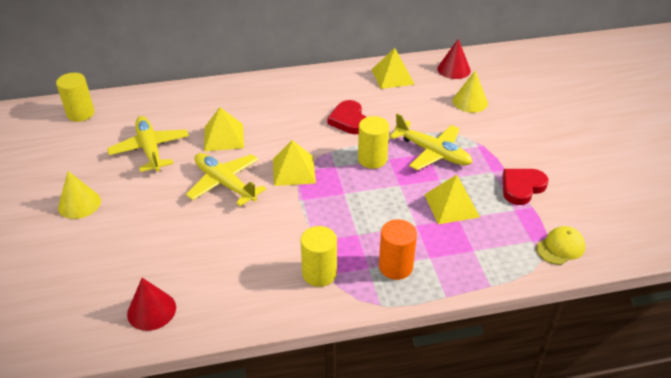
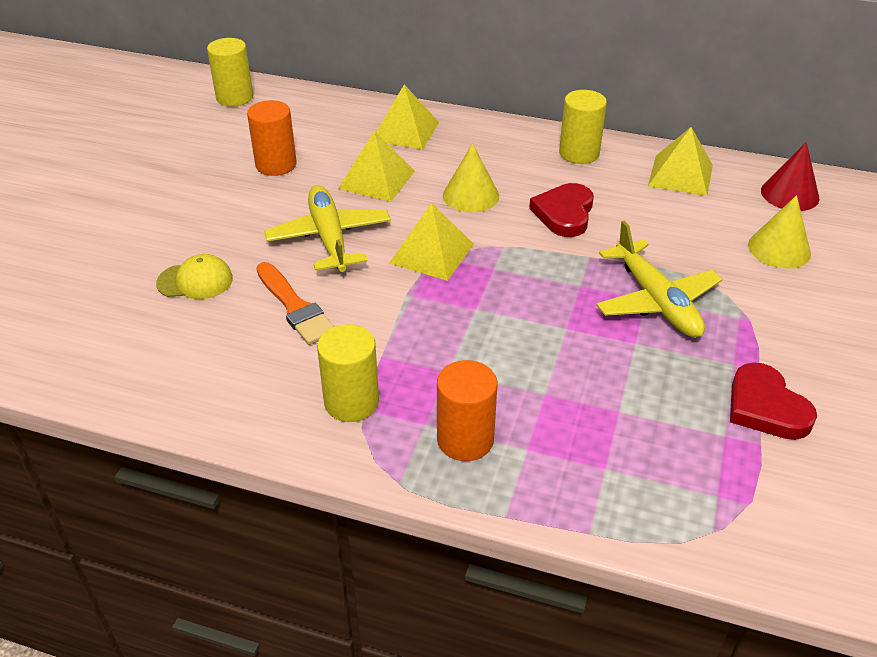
camera: 30 degrees right, 0 degrees up
(79, 204) = (145, 200): yellow cone -> yellow cone (471, 195)
(150, 150) = (276, 165): yellow plane -> orange cylinder
(151, 310) = (113, 357): red cone -> none
(240, 233) = (295, 307): none -> orange brush
(372, 159) = (555, 278): yellow cylinder -> yellow cylinder (579, 153)
(451, 205) = (624, 388): yellow pyramid -> yellow pyramid (405, 131)
(522, 187) = (765, 407): red heart -> red heart turned 105 degrees counterclockwise
(560, 247) = (760, 528): yellow cap -> yellow cap (195, 281)

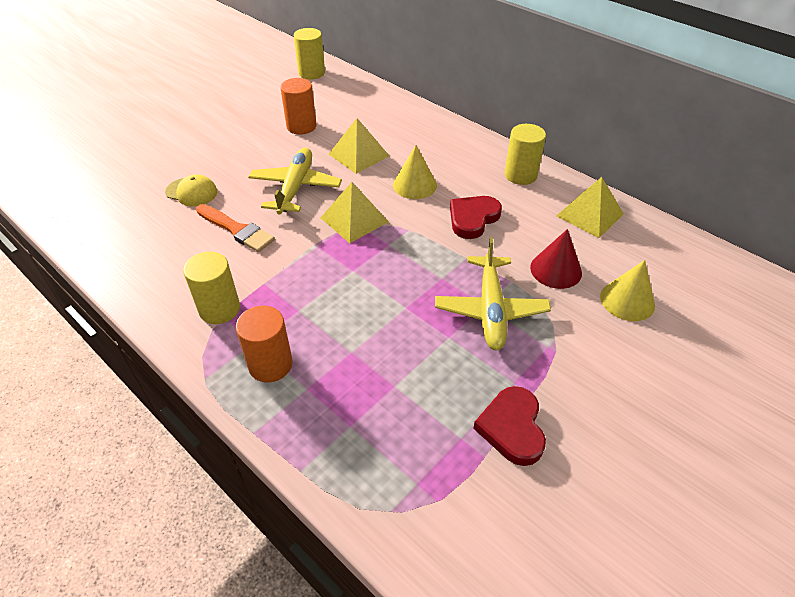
camera: 25 degrees right, 5 degrees up
(295, 307) = (236, 230): orange brush -> orange brush turned 45 degrees counterclockwise
(405, 131) = (405, 125): yellow pyramid -> none
(789, 194) = (673, 257): red cone -> red cone (556, 270)

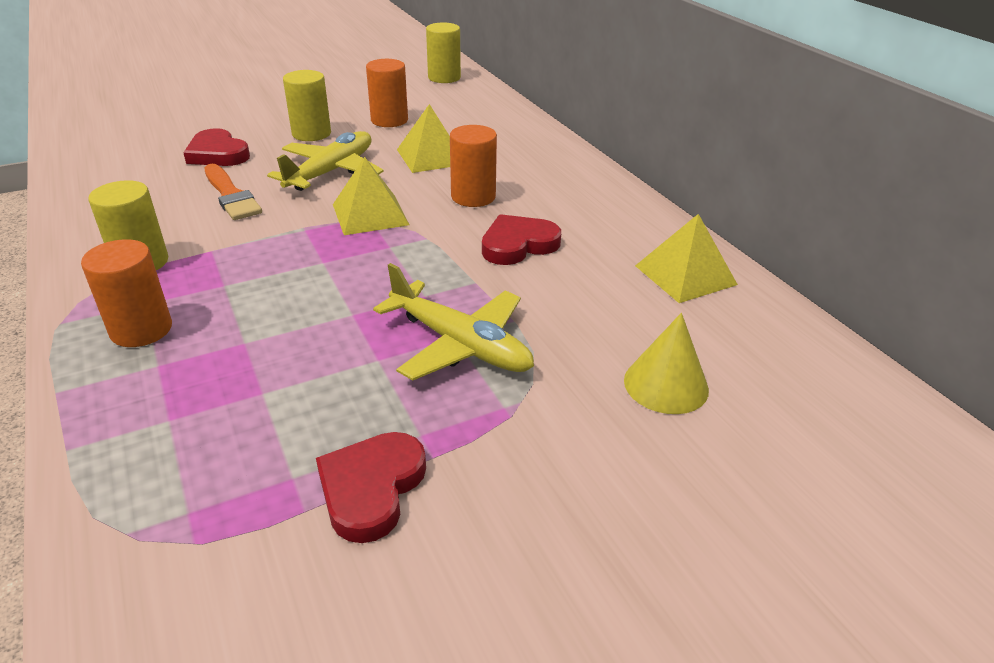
camera: 20 degrees right, 10 degrees down
(191, 192) = (217, 154): yellow cap -> red heart
(414, 185) = (473, 197): yellow cone -> orange cylinder
(490, 309) = (459, 344): yellow plane -> yellow plane turned 75 degrees counterclockwise
(520, 175) = (620, 214): yellow cylinder -> yellow cylinder (311, 134)
(556, 270) = (587, 323): red cone -> none

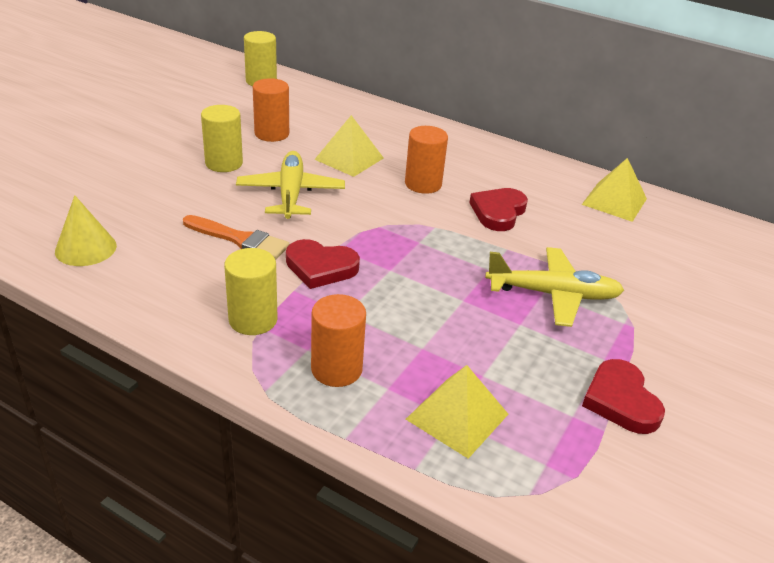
camera: 35 degrees left, 0 degrees up
(217, 154) = (168, 205): red heart -> red heart (320, 267)
(370, 214) = (371, 221): yellow pyramid -> yellow pyramid (457, 416)
(666, 384) = (683, 275): yellow cone -> yellow cone (86, 248)

